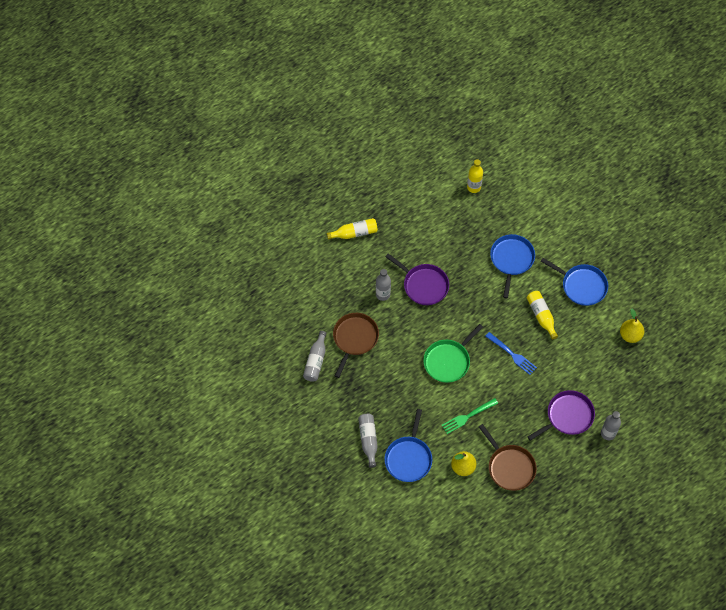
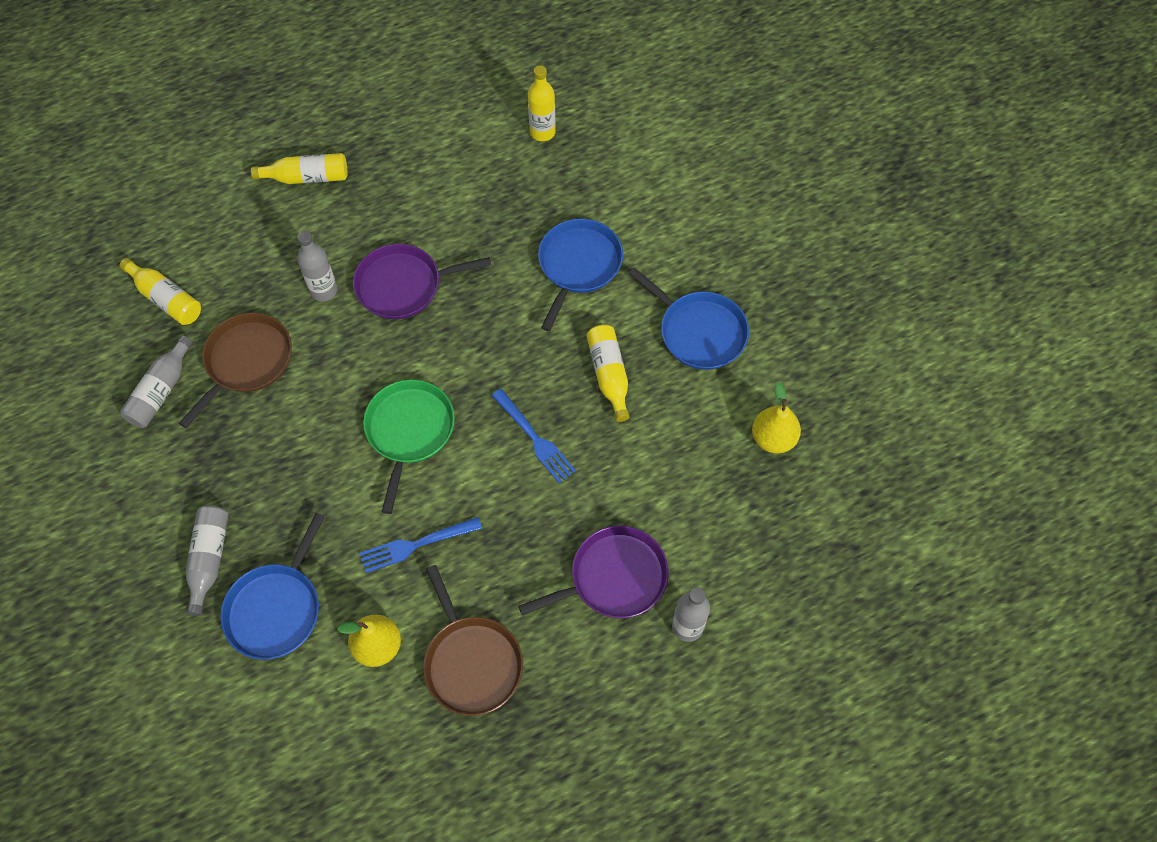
camera: 10 degrees right, 0 degrees up
(301, 312) = (166, 299): none -> yellow bottle
(423, 285) = (403, 285): purple pan -> purple pan turned 120 degrees clockwise
(448, 361) = (409, 431): green pan -> green pan turned 135 degrees clockwise
(467, 416) = (416, 545): green fork -> blue fork

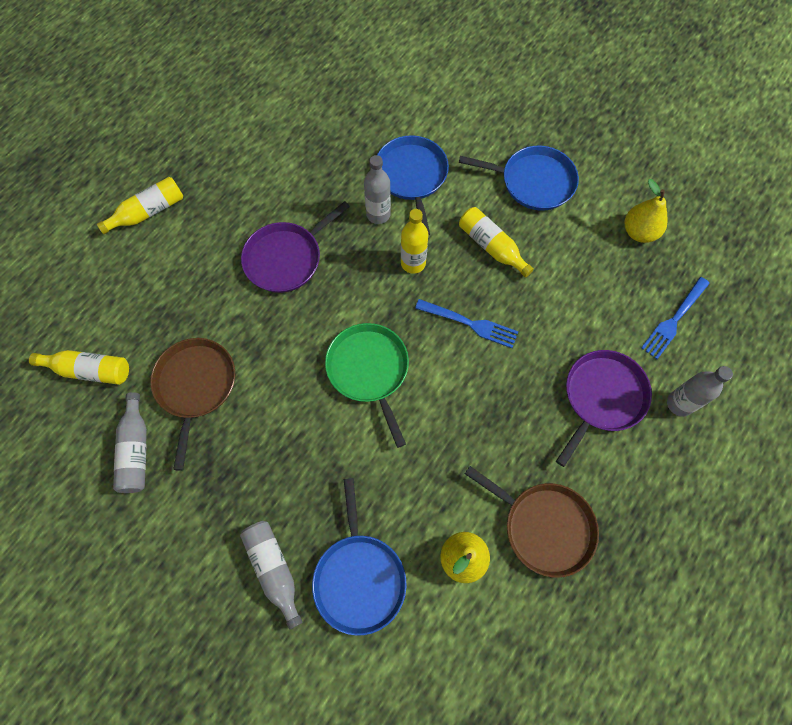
camera: 30 degrees left, 5 degrees up
(324, 290) = (223, 295): grey bottle -> grey bottle (378, 214)
(416, 545) = (436, 458): blue fork -> blue fork (674, 320)
(542, 132) = (316, 91): yellow bottle -> yellow bottle (413, 263)

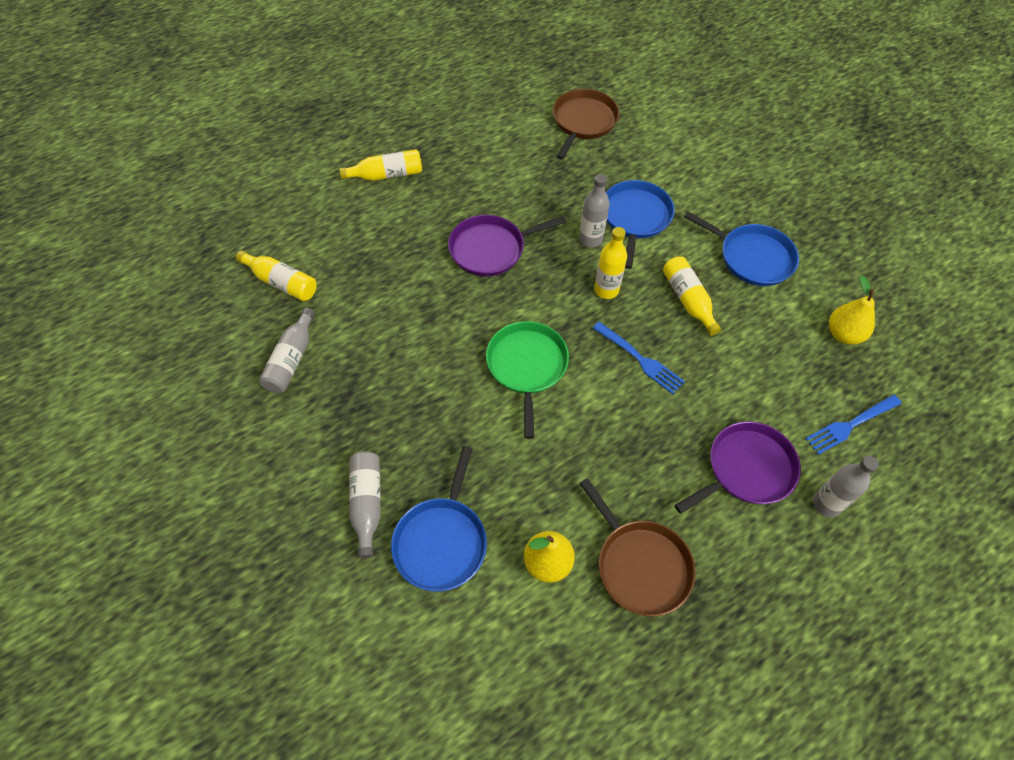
camera: 20 degrees right, 10 degrees down
(195, 386) = (365, 326): brown pan -> brown pan (583, 122)

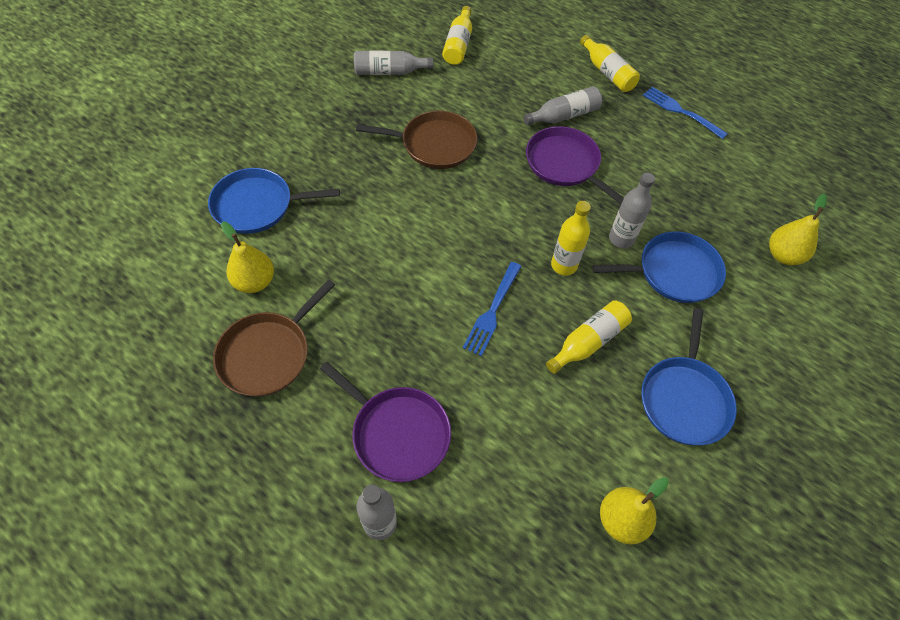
camera: 70 degrees right, 0 degrees up
(367, 504) = (278, 151): grey bottle -> grey bottle (564, 116)
(527, 367) = (445, 222): green pan -> none
(583, 122) = (779, 198): brown pan -> brown pan (434, 144)
(639, 144) = (783, 255): none -> yellow pear
(850, 425) = (492, 541): blue fork -> blue fork (681, 111)

